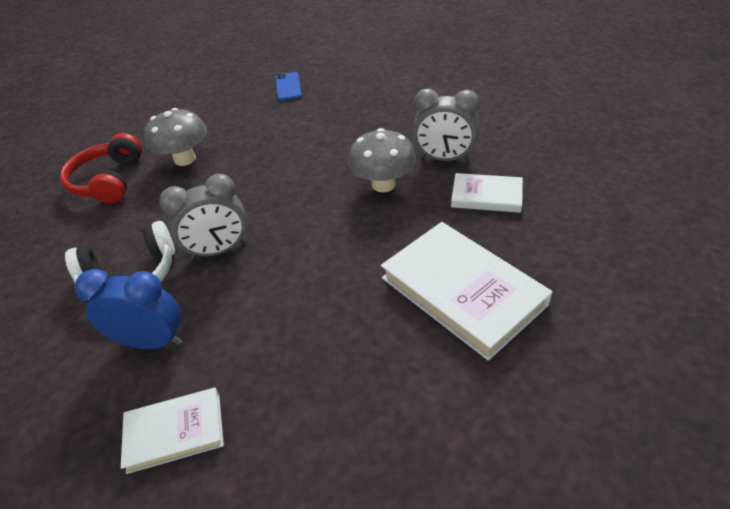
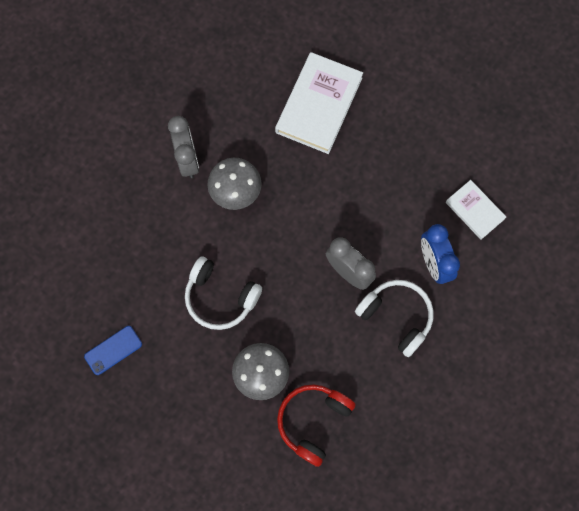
camera: 120 degrees left, 30 degrees up
(109, 181) = (313, 422): red headphones -> red headphones turned 150 degrees clockwise
(279, 150) = (220, 297): none -> white headphones
(486, 196) = (223, 117): white book -> none

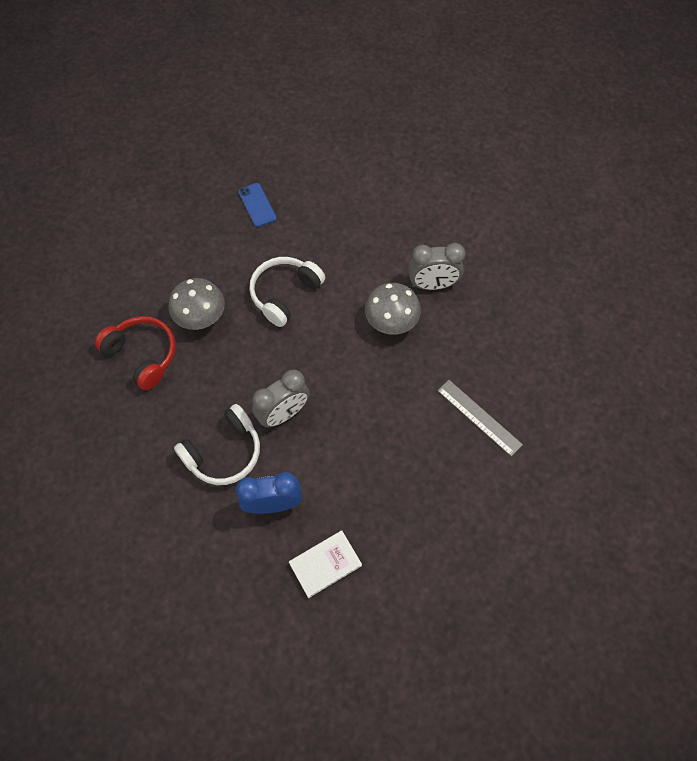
camera: 100 degrees right, 10 degrees down
(318, 105) = (479, 417): white book -> grey ruler

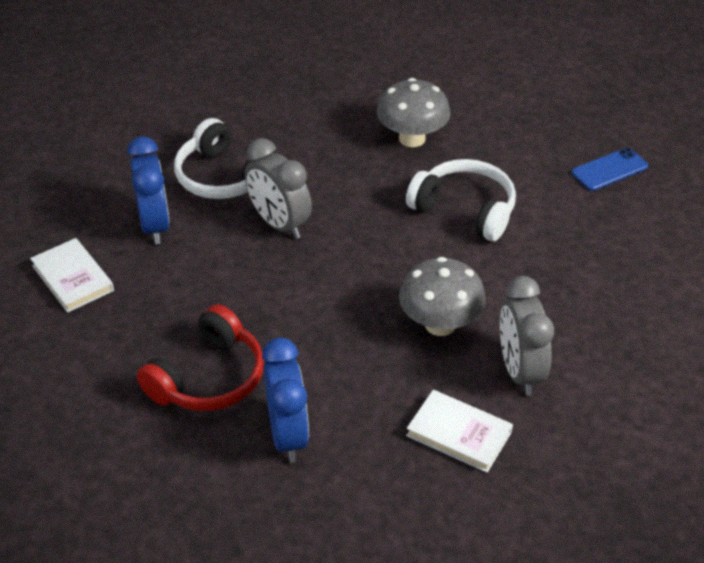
camera: 85 degrees right, 20 degrees down
(142, 355) = (350, 98): red headphones -> red headphones (208, 378)
(479, 323) = (459, 434): none -> white book
(479, 417) = (288, 435): grey ruler -> blue clock

